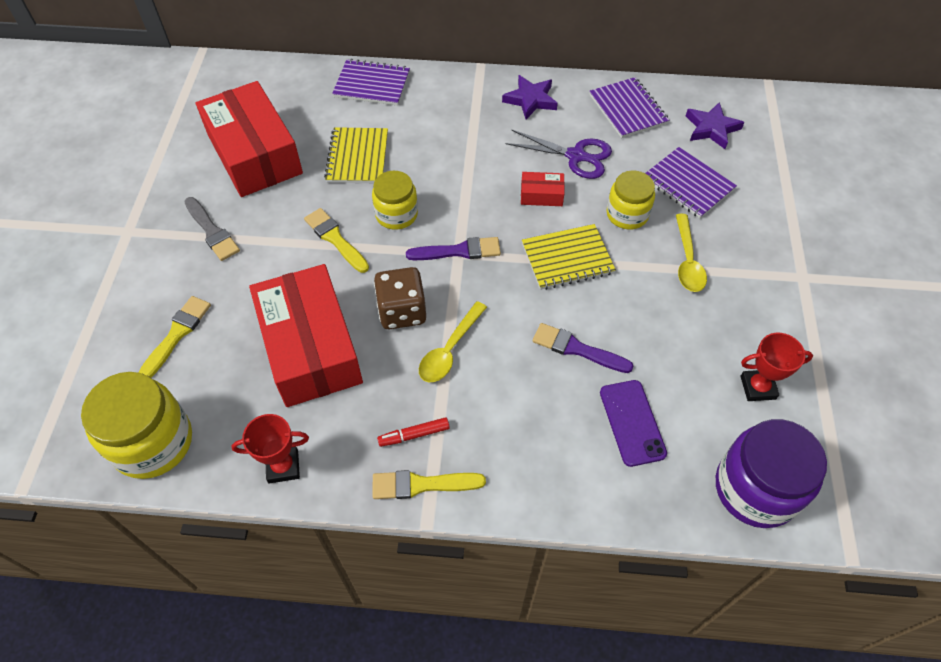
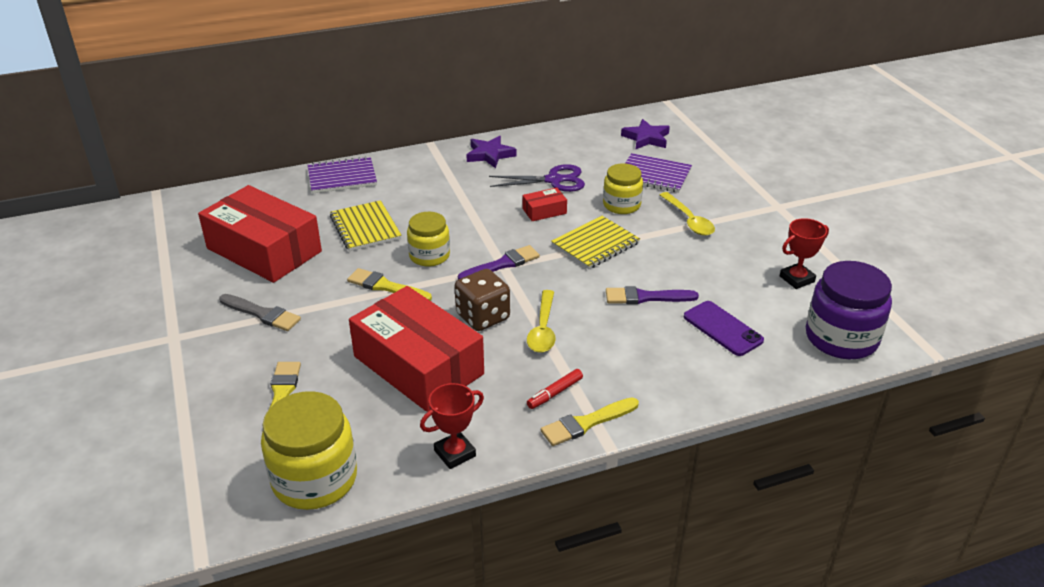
camera: 25 degrees left, 20 degrees down
(627, 109) = (573, 142): purple notebook -> none

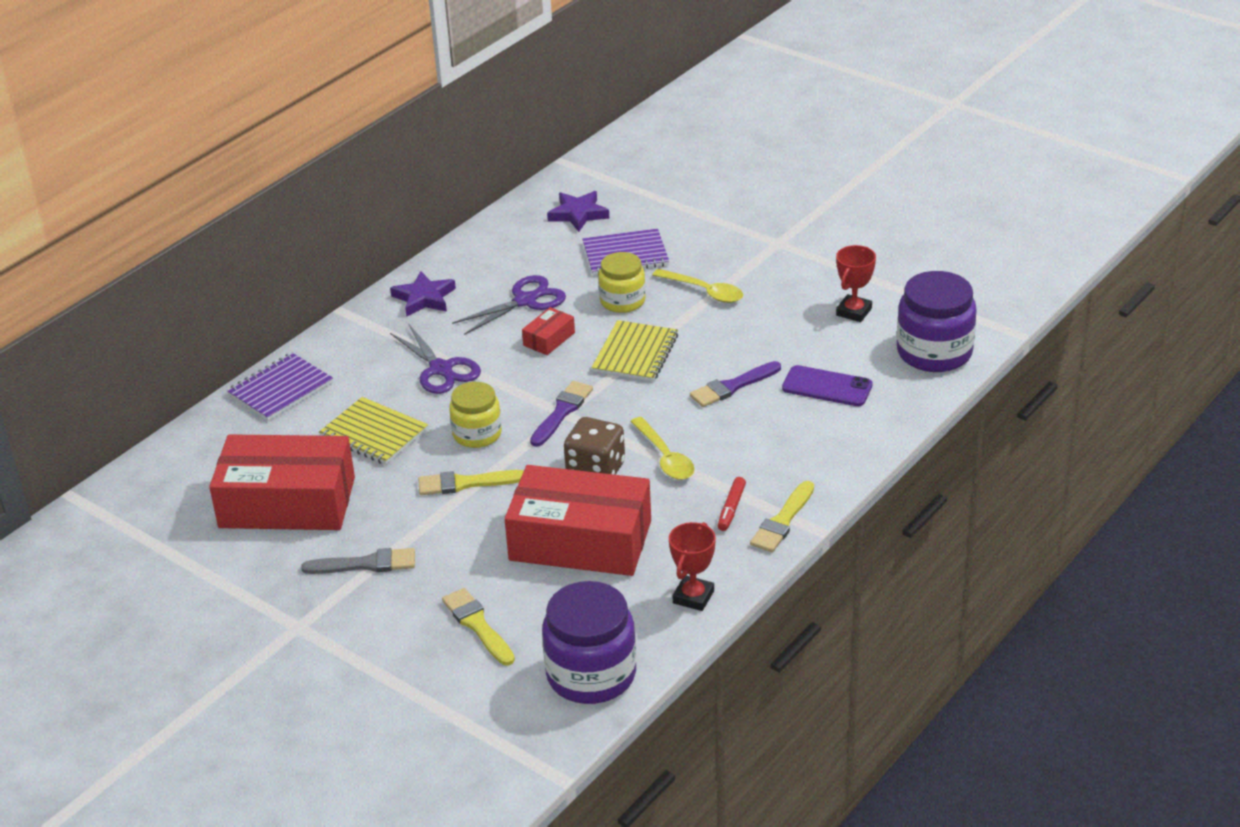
camera: 30 degrees left, 0 degrees up
(314, 479) = (591, 674): yellow jar -> purple jar
(452, 203) = (441, 369): none -> purple scissors

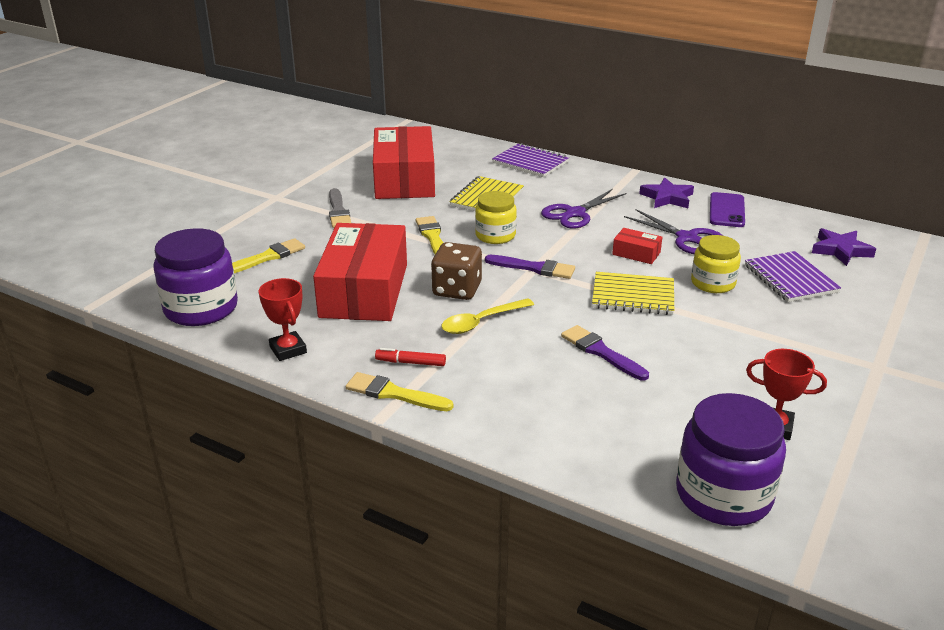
camera: 80 degrees right, 5 degrees down
(693, 597) = (288, 350): red trophy -> red trophy turned 45 degrees clockwise
(704, 291) = (755, 326): yellow spoon -> none
(827, 387) = (622, 413): purple phone -> purple phone (727, 210)

